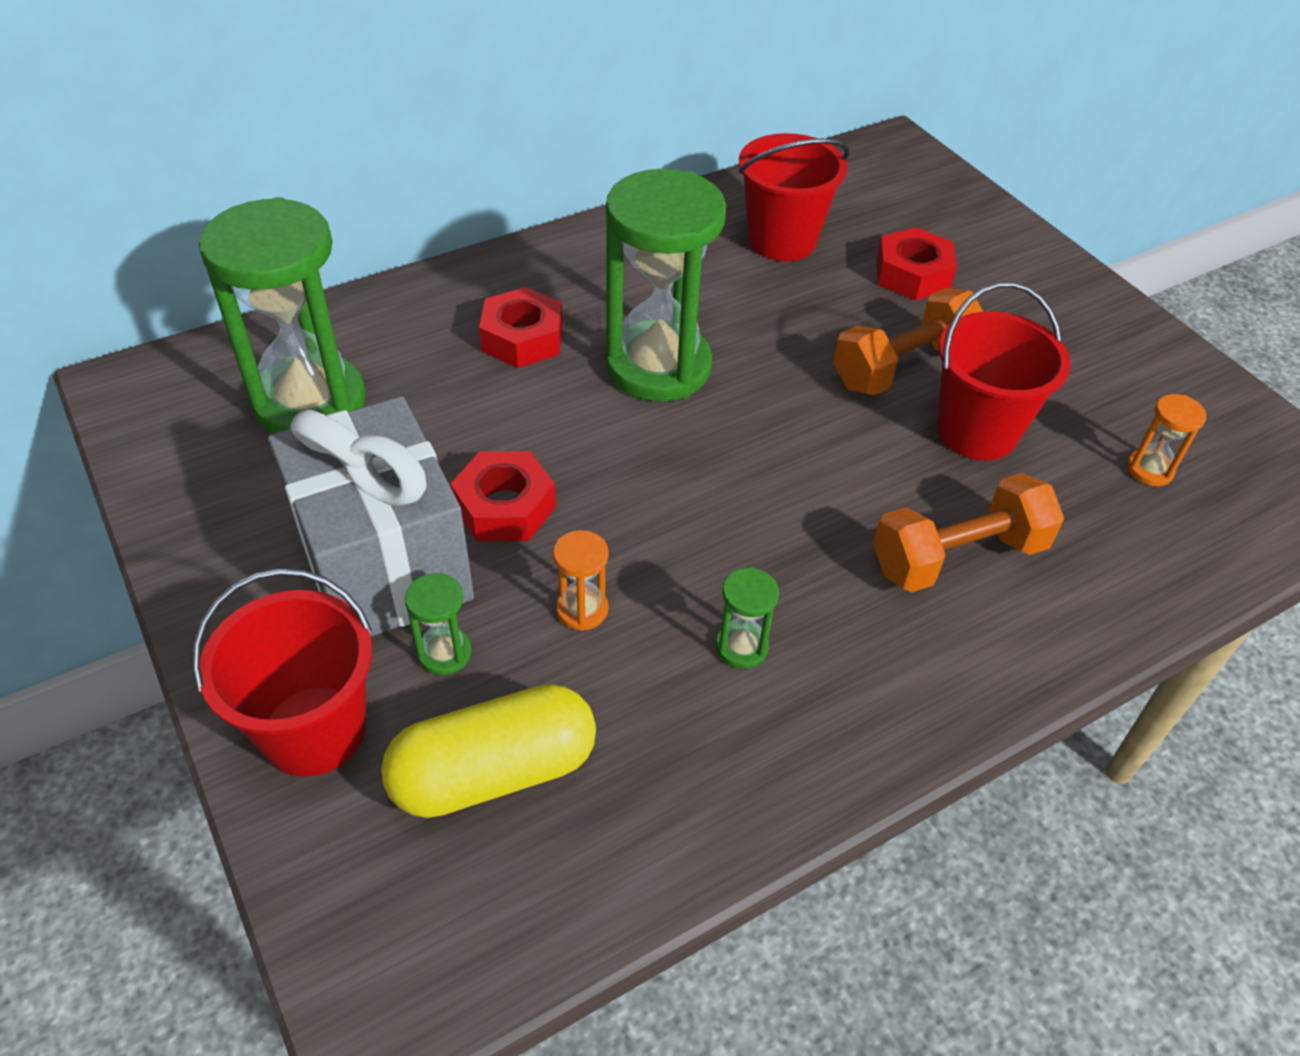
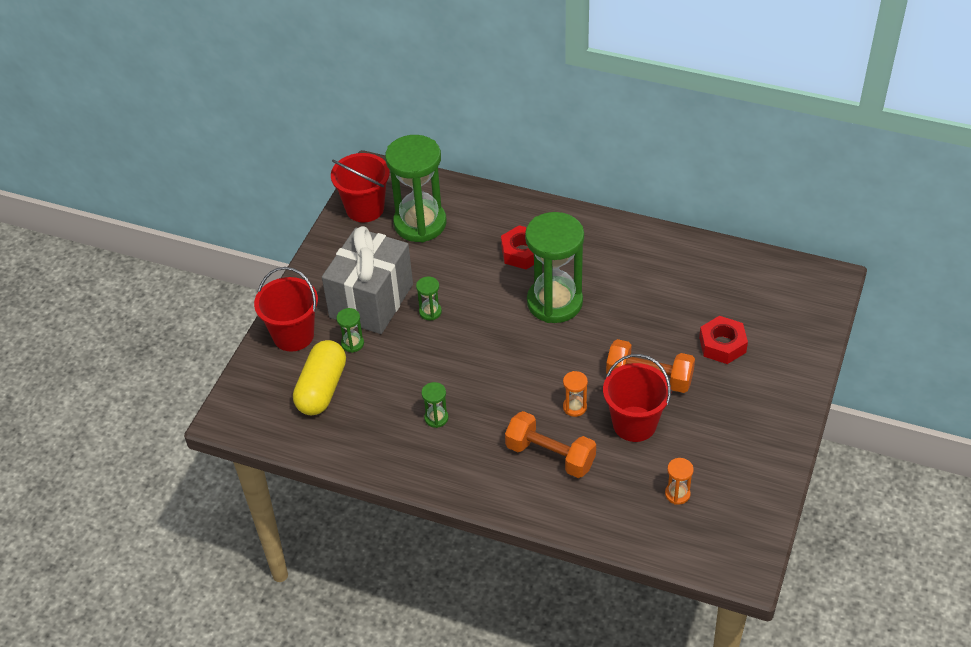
camera: 55 degrees right, 0 degrees up
(494, 772) = (322, 388): yellow capsule -> yellow capsule turned 75 degrees clockwise
(504, 507) = (430, 312): red nut -> green hourglass
(582, 609) = (407, 365): orange hourglass -> orange hourglass (574, 407)
(782, 240) = (690, 287): red bucket -> red bucket (365, 208)

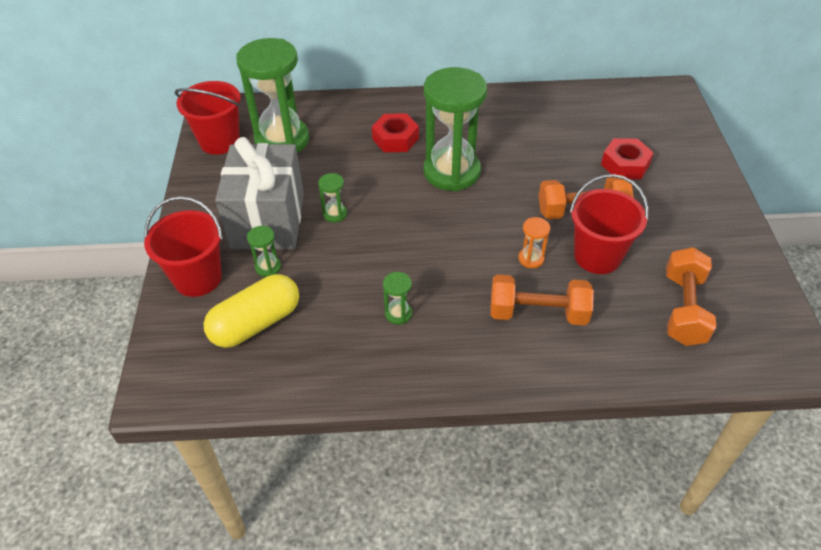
camera: 25 degrees left, 0 degrees up
(322, 388) = (256, 323): yellow capsule -> yellow capsule turned 60 degrees clockwise
(677, 494) = (683, 309): orange hourglass -> orange dumbbell

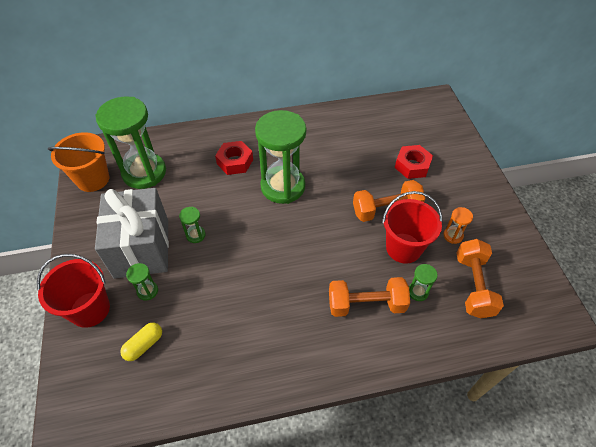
camera: 10 degrees left, 5 degrees up
(219, 141) = (93, 179): red bucket -> orange bucket
(256, 323) = (144, 345): yellow capsule -> yellow capsule, size x0.55
(398, 314) = (258, 320): green hourglass -> green hourglass (418, 292)
(531, 259) = (354, 256): orange hourglass -> orange hourglass (453, 235)

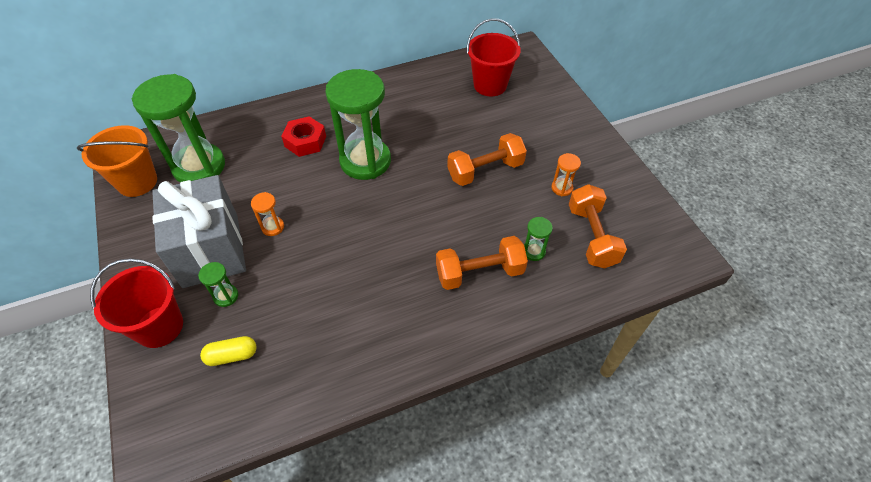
camera: 10 degrees left, 0 degrees up
(144, 345) = (232, 355): yellow capsule -> yellow capsule turned 45 degrees clockwise
(195, 235) = (273, 227): green hourglass -> orange hourglass
(403, 248) = (511, 208): red bucket -> red bucket (490, 85)
(412, 165) = (506, 121): red nut -> none

